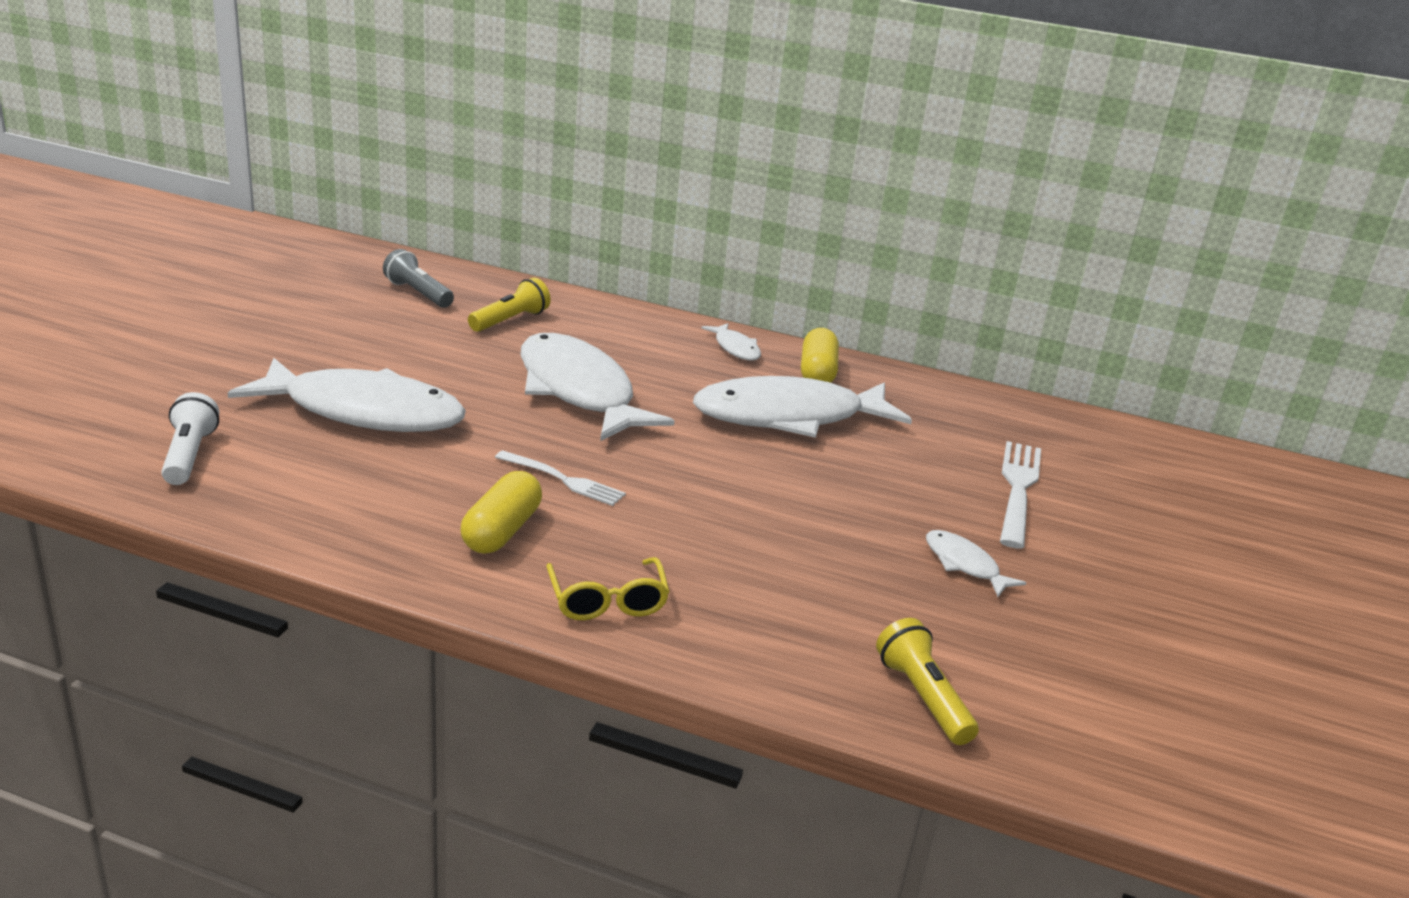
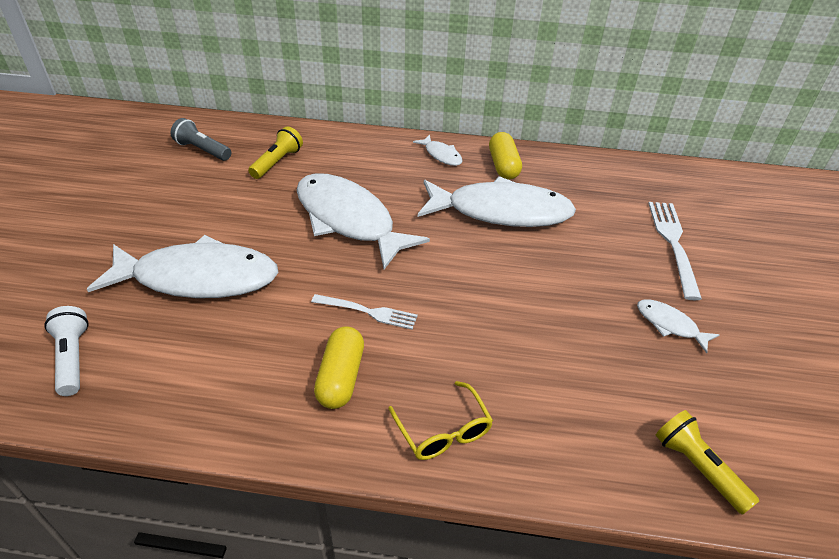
camera: 10 degrees left, 15 degrees up
(789, 417) = (501, 211): white fish -> white fish turned 150 degrees counterclockwise

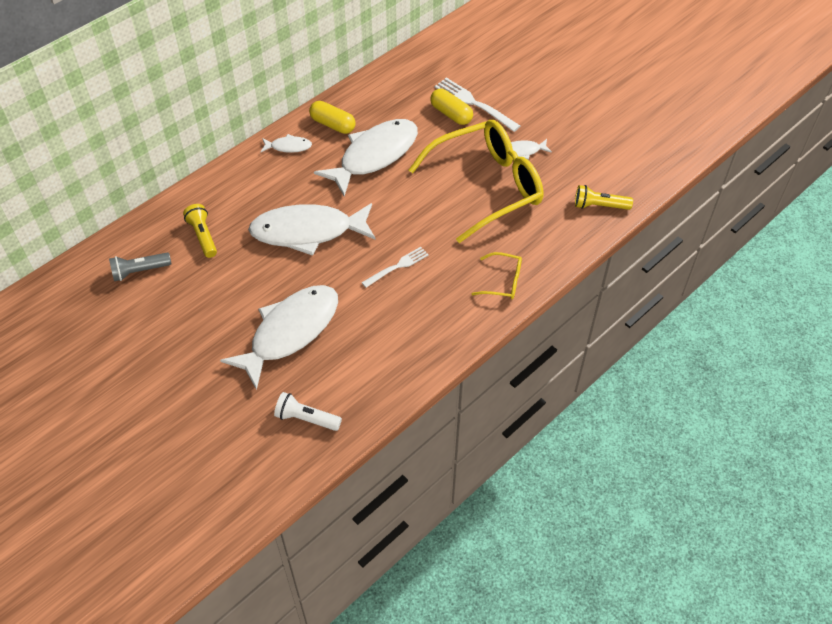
camera: 50 degrees left, 10 degrees up
(341, 377) = (433, 303): yellow capsule -> yellow capsule (451, 114)
(575, 323) = (487, 186): none -> yellow glasses

